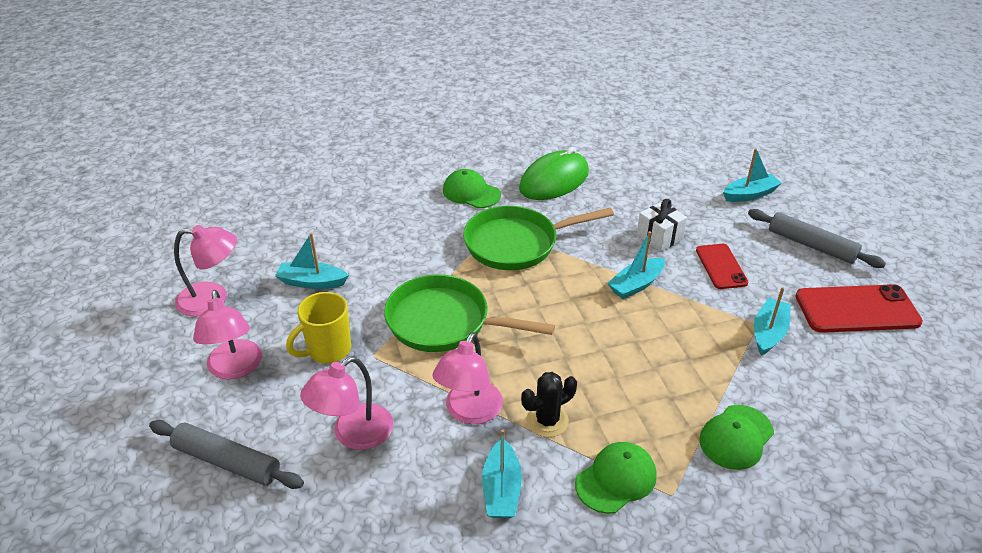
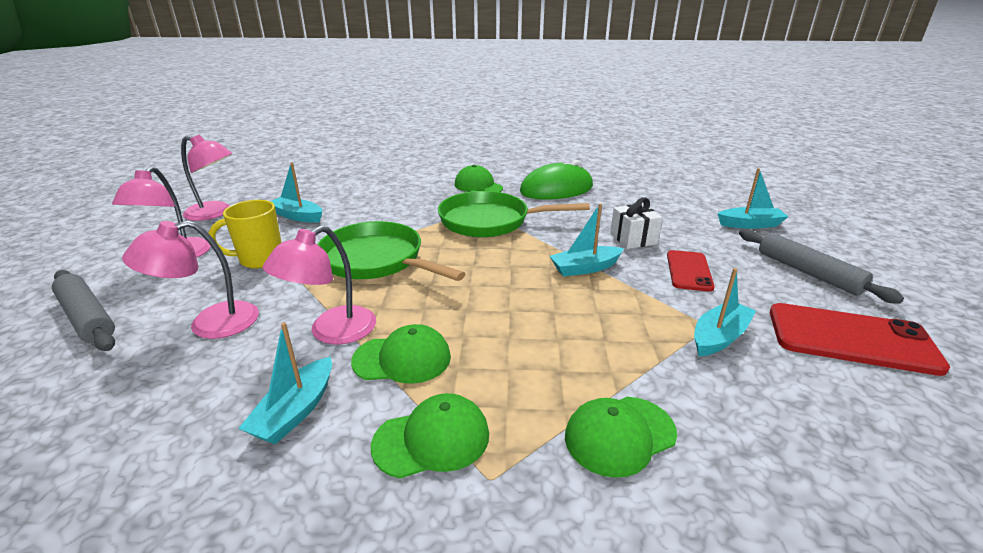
camera: 20 degrees right, 10 degrees down
(547, 421) = (402, 359): black cactus -> green cap

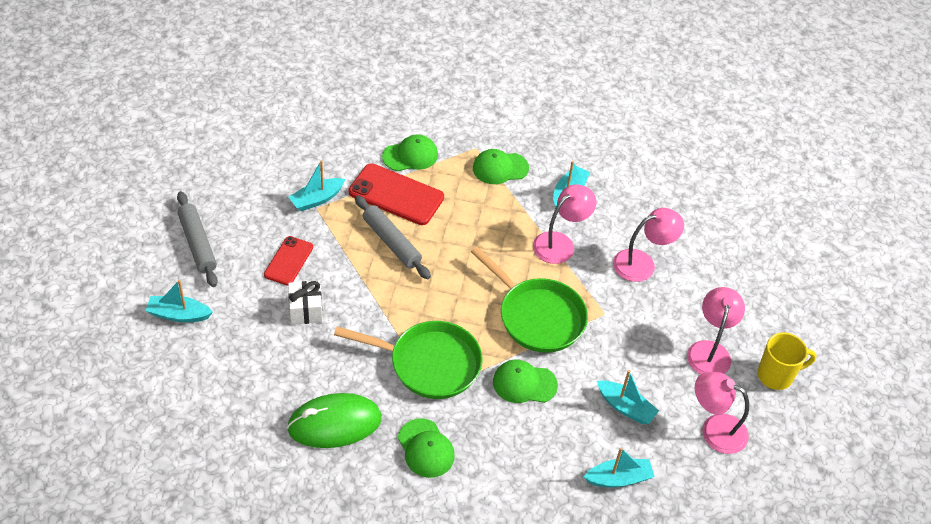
camera: 175 degrees left, 20 degrees up
(87, 318) = (729, 283): grey rolling pin -> grey rolling pin (392, 242)
(260, 259) = (636, 334): yellow mug -> yellow mug (776, 375)
(402, 359) = (514, 215): green cap -> green cap (524, 383)
(585, 268) = (369, 277): turquoise boat -> turquoise boat (618, 478)
(851, 339) = (237, 185): red phone -> red phone (396, 194)

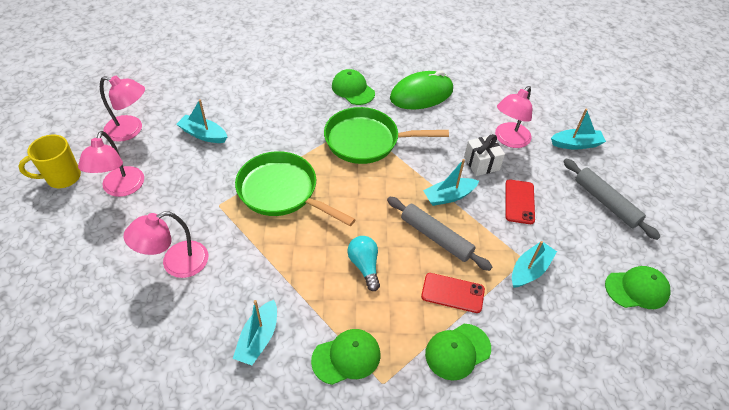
camera: 170 degrees right, 0 degrees up
(396, 194) = (452, 293): red phone -> red phone, size x0.61
(468, 230) = (364, 266): none -> turquoise light bulb
(524, 383) = (287, 139): green cap -> green cap (637, 289)
(560, 243) = (265, 270): pink lamp -> pink lamp (508, 140)
(618, 478) = (212, 91): turquoise boat -> turquoise boat (449, 196)

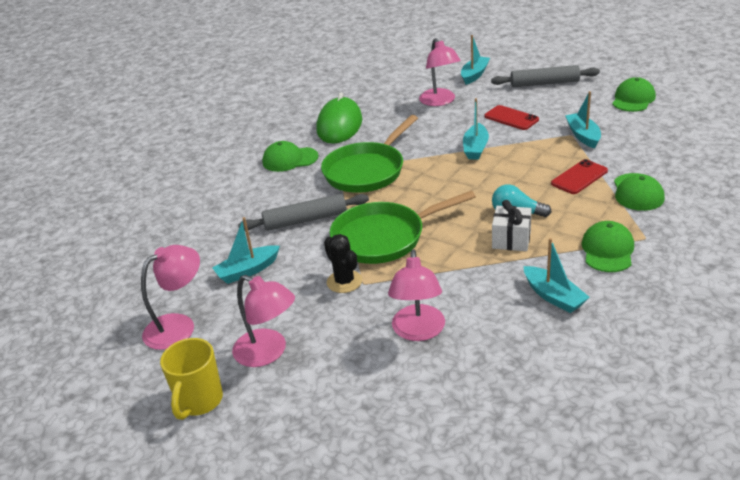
camera: 50 degrees left, 15 degrees down
(215, 193) = (344, 281): none -> black cactus
(436, 237) = (515, 168): grey rolling pin -> grey rolling pin (305, 220)
(481, 163) = (453, 122): white gift -> white gift (511, 240)

